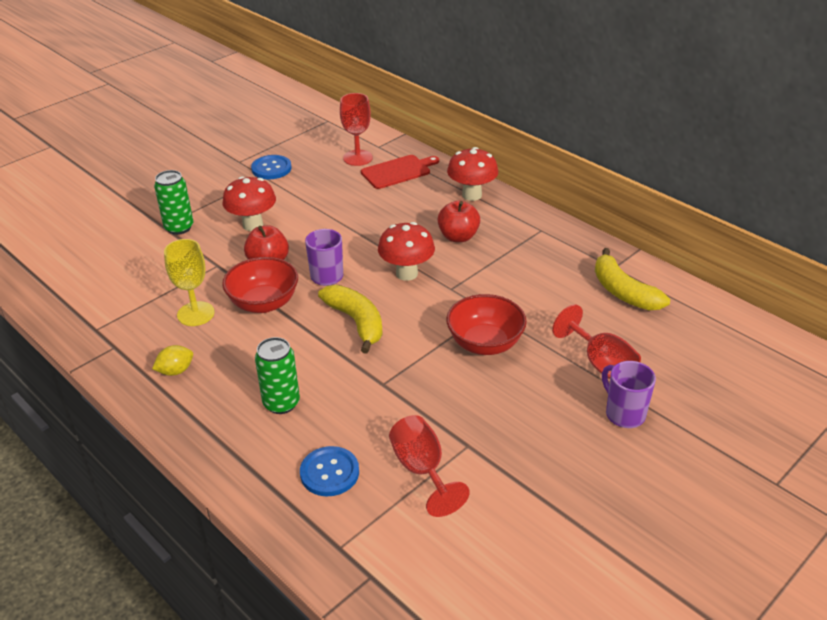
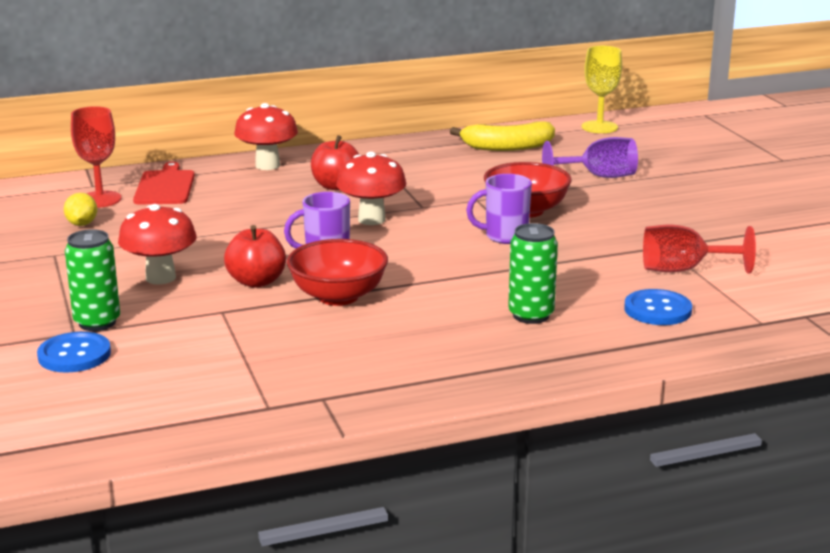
camera: 65 degrees left, 15 degrees down
(176, 371) = (416, 364): yellow lemon -> yellow lemon (82, 224)
(196, 314) = (312, 338): yellow goblet -> yellow goblet (599, 127)
(271, 168) = (42, 247): blue button -> blue button (74, 355)
(356, 322) = (429, 257): yellow banana -> none
(601, 364) = (599, 177): red goblet -> purple goblet
(624, 414) = (670, 184): purple mug -> purple mug (504, 236)

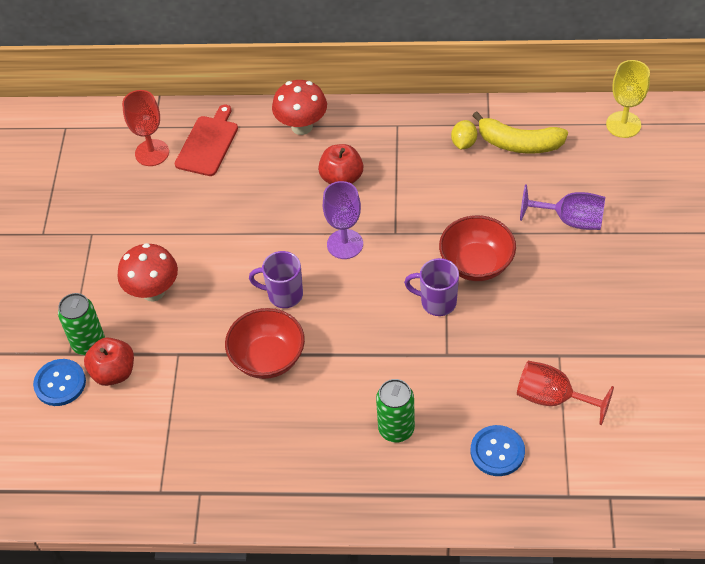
camera: 25 degrees right, 30 degrees up
(82, 224) = (125, 191): yellow lemon -> yellow lemon (463, 143)
(256, 281) = (218, 318): red apple -> red apple (113, 372)
(371, 220) = (345, 244): red mushroom -> purple goblet

